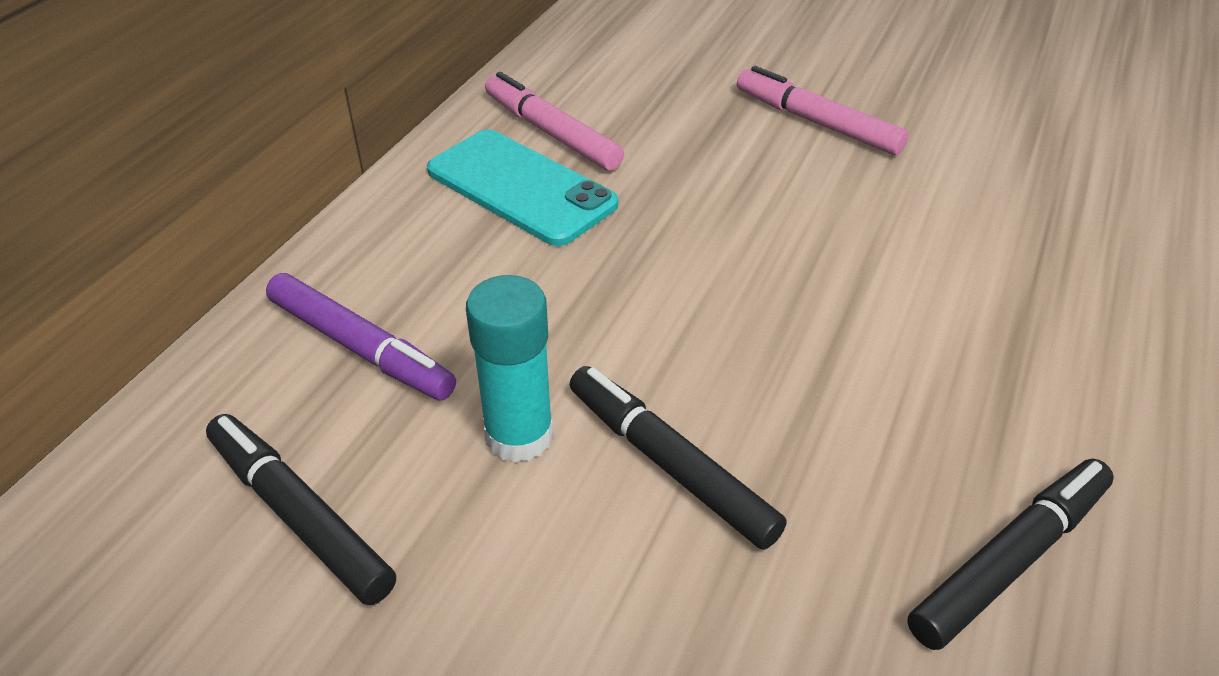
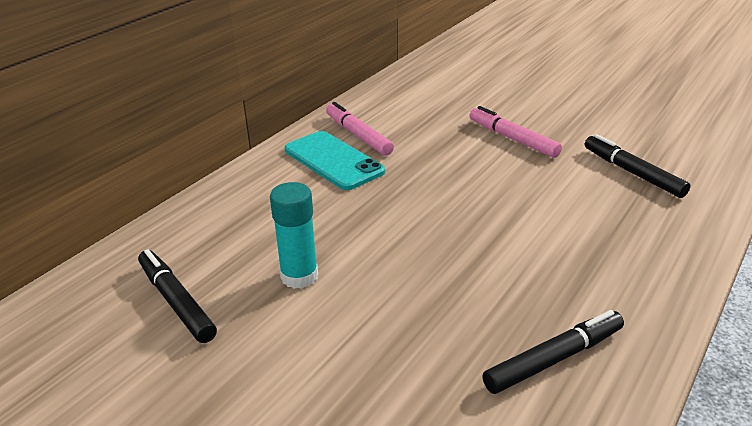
camera: 10 degrees right, 10 degrees down
(360, 348) = (227, 230): purple marker -> none
(669, 464) = (376, 297): black marker -> black marker (632, 173)

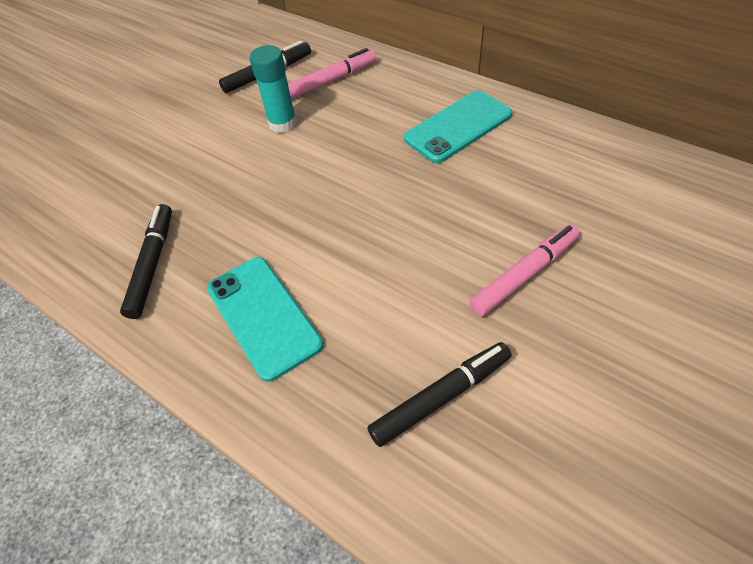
camera: 95 degrees right, 20 degrees up
(358, 135) = (515, 140): pink marker -> pink marker (331, 81)
(554, 359) = (152, 264): black marker -> black marker turned 150 degrees counterclockwise
(596, 262) = (263, 316): none -> turquoise phone

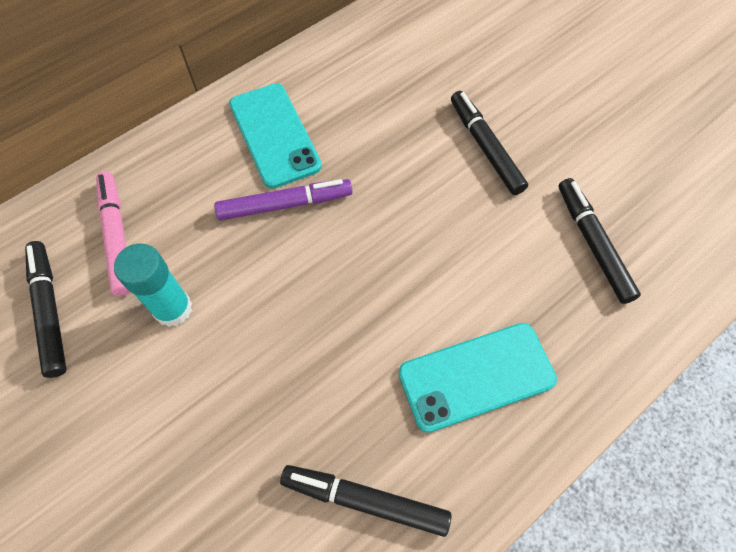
camera: 80 degrees left, 10 degrees up
(391, 152) = (285, 205): none -> purple marker
(524, 274) = (485, 147): pink marker -> black marker

